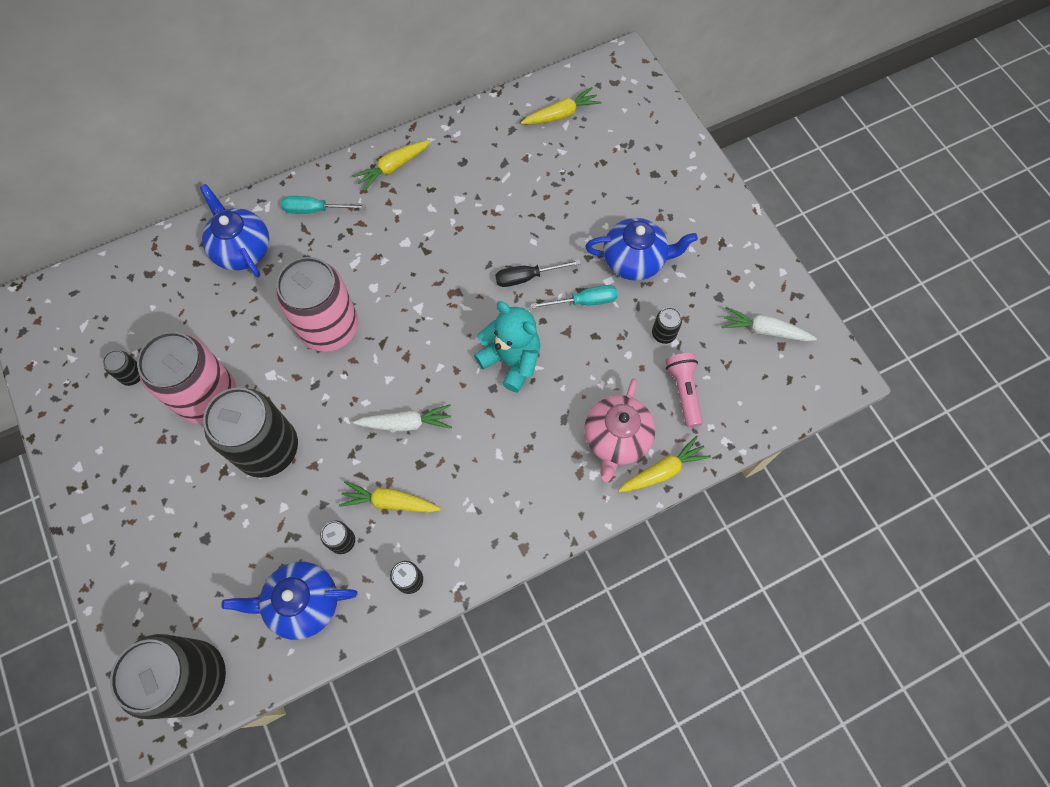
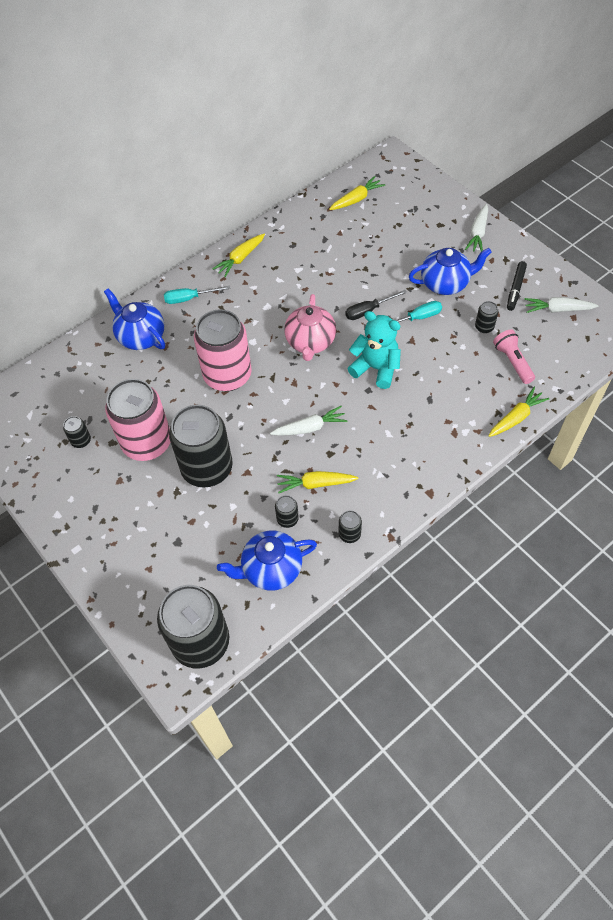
camera: 10 degrees left, 10 degrees down
(616, 439) = (474, 404): pink teapot -> pink teapot (310, 342)
(698, 197) = (478, 233): none -> white carrot
(720, 288) = (515, 289): none -> black marker

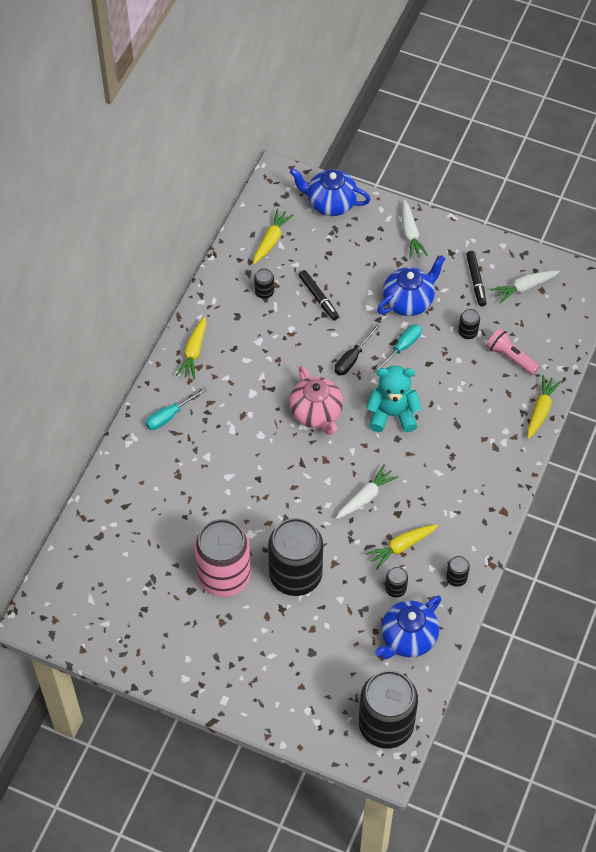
camera: 30 degrees left, 0 degrees up
(81, 441) = (159, 601): black can -> black can (264, 292)
(141, 336) = (147, 475): blue teapot -> blue teapot (330, 203)
(227, 375) = (258, 479): pink can -> none
(369, 254) = (318, 297): none -> black marker

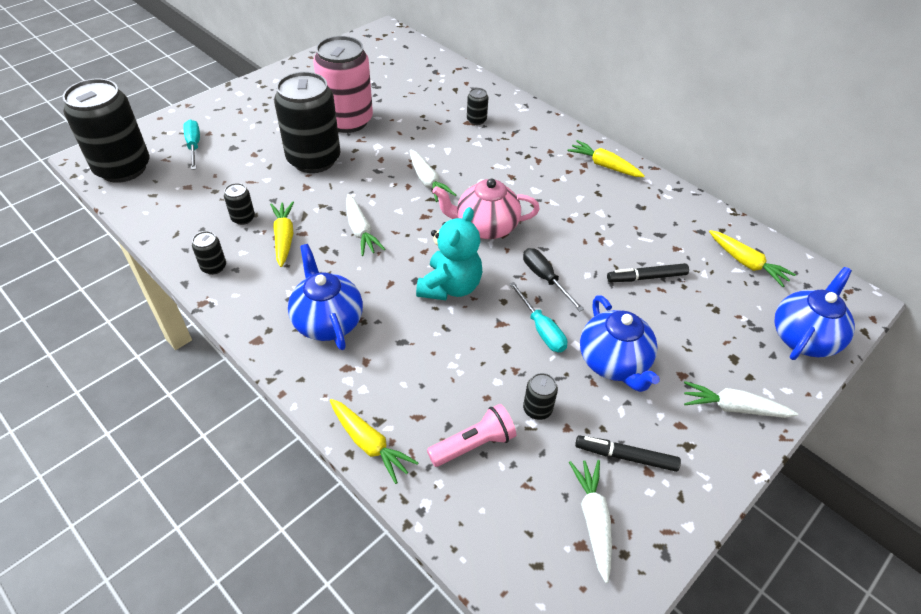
camera: 110 degrees right, 10 degrees down
(169, 416) = (535, 133): turquoise screwdriver -> turquoise screwdriver (194, 146)
(264, 292) = (668, 235): black can -> black can (476, 120)
(281, 474) = (428, 181): none -> white carrot
(407, 638) = (186, 209): blue teapot -> blue teapot (328, 321)

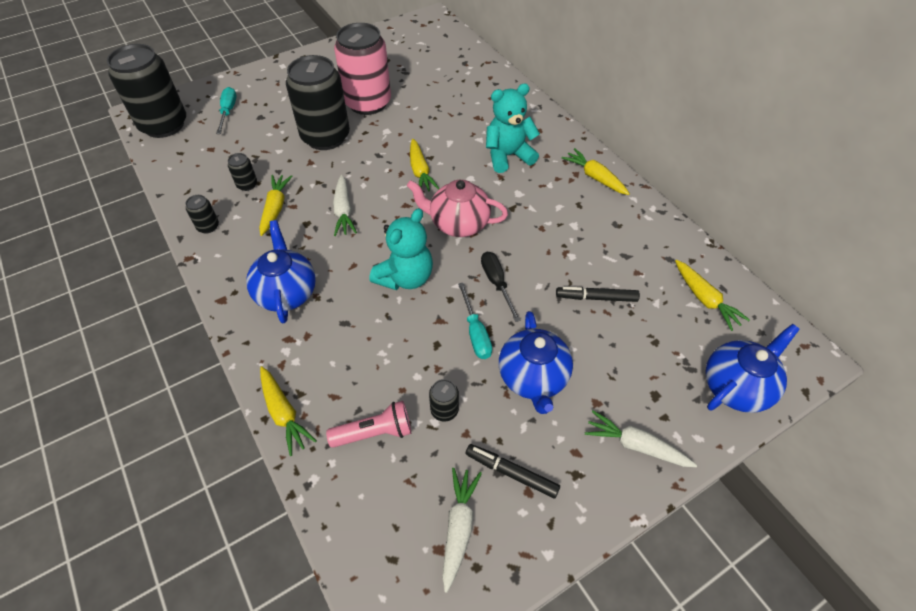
camera: 15 degrees right, 5 degrees up
(428, 181) = (420, 171): white carrot -> yellow carrot
(476, 120) = (486, 116): black can -> none
(512, 156) = (508, 156): none -> turquoise teddy bear

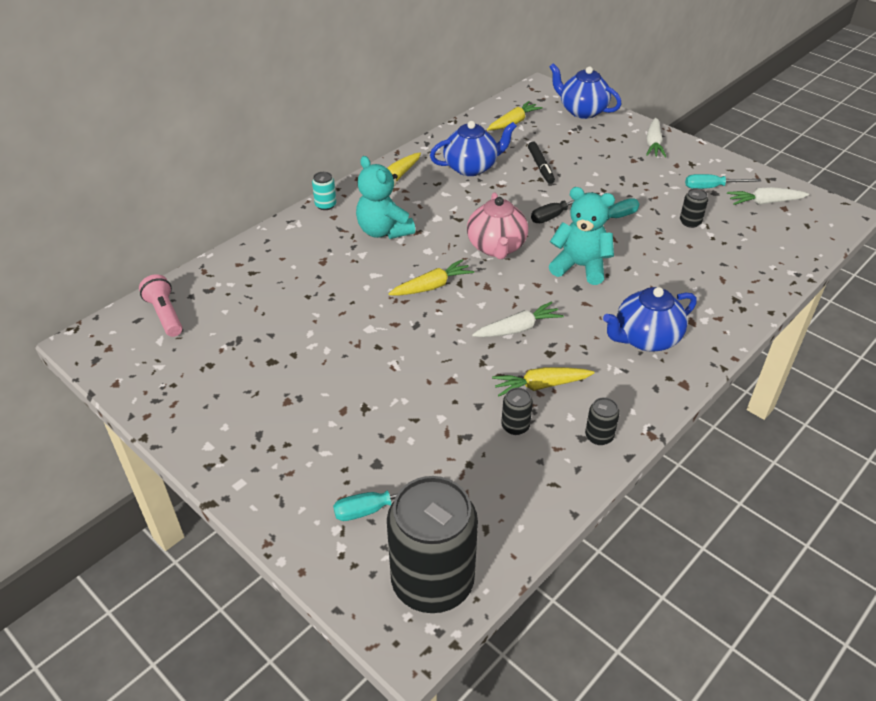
camera: 105 degrees left, 10 degrees down
(284, 413) = (758, 302): yellow carrot -> none
(325, 137) = (399, 379): black can -> none
(368, 103) = (317, 358): pink can -> none
(375, 432) = (734, 251): pink flashlight -> pink flashlight (165, 314)
(511, 473) = (712, 187): black marker -> turquoise screwdriver
(533, 378) = (634, 187): blue teapot -> blue teapot (471, 167)
(558, 127) = (325, 205): none -> turquoise can

